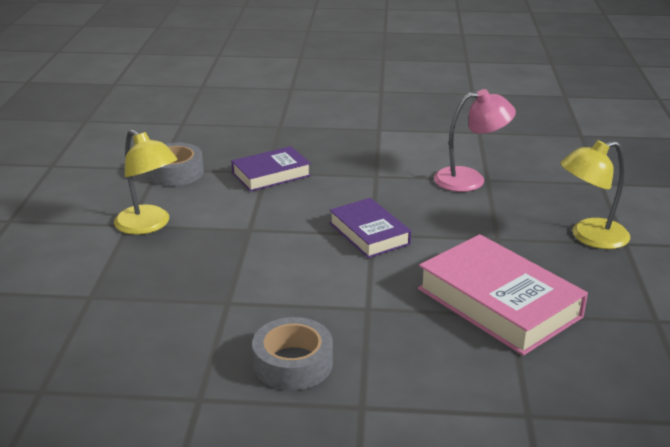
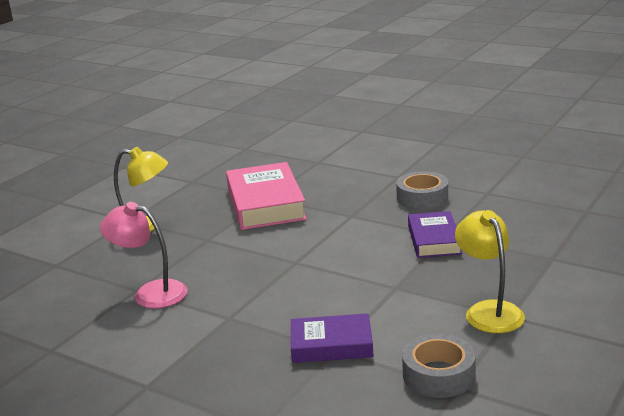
camera: 150 degrees left, 5 degrees down
(369, 233) = (298, 262): purple book -> purple book (434, 240)

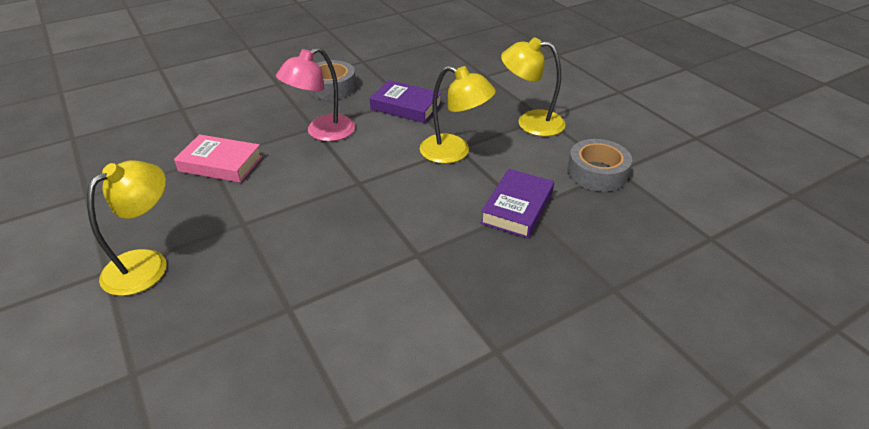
camera: 65 degrees left, 15 degrees up
(150, 293) = (309, 298): pink lamp -> pink lamp (322, 132)
(265, 204) = (220, 164): pink book -> pink book, size x0.61
(385, 287) = (454, 152): none -> yellow lamp

